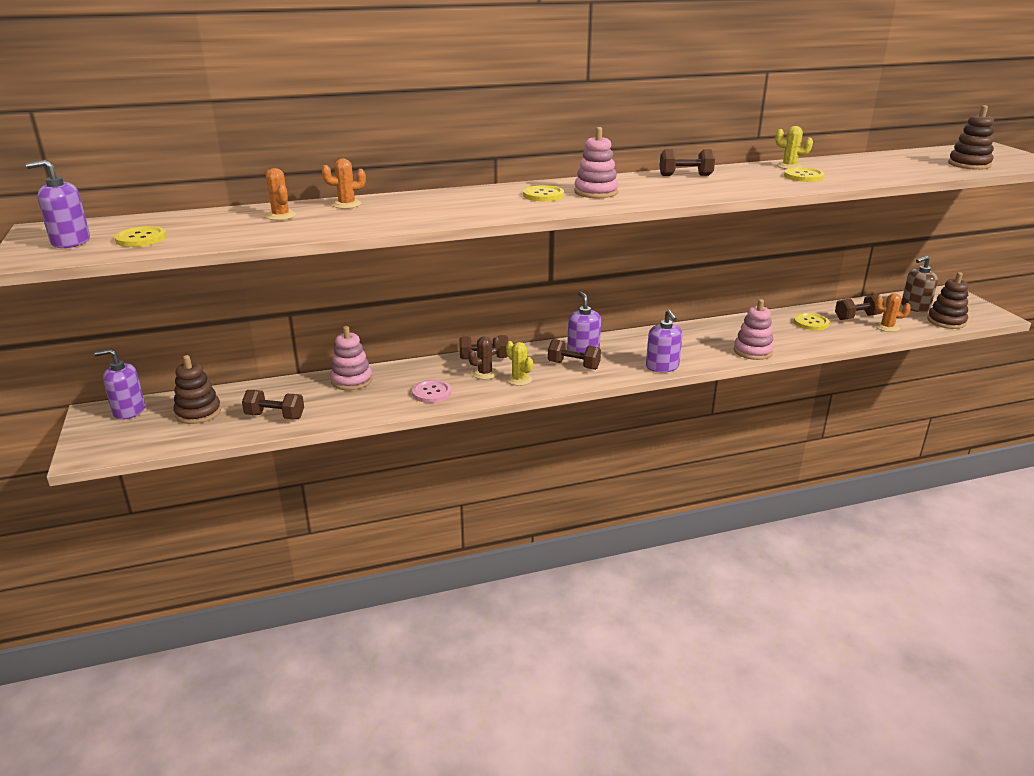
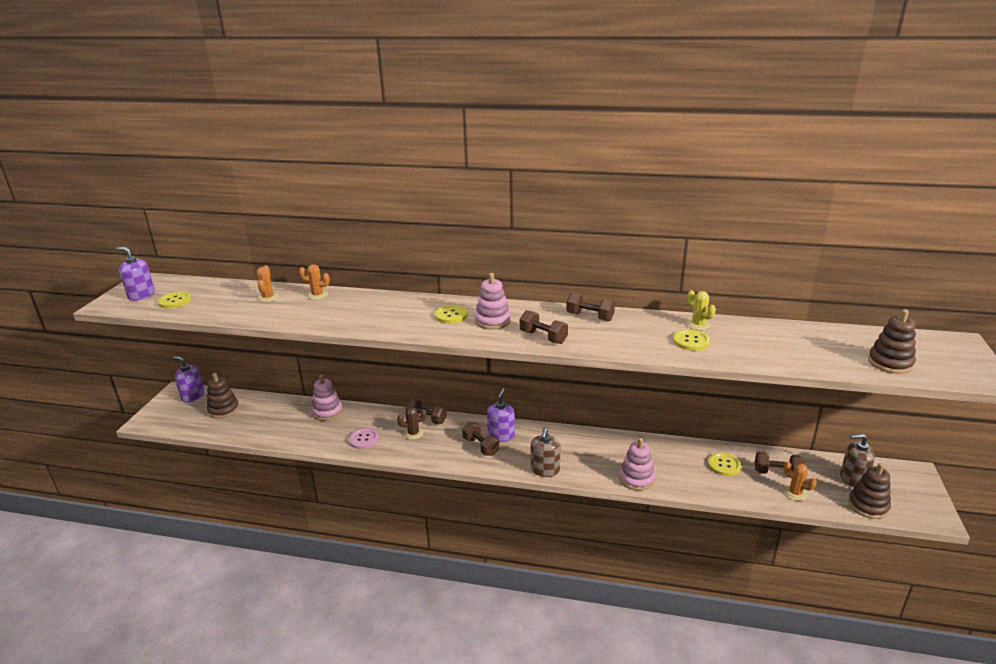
camera: 30 degrees right, 0 degrees up
(275, 416) = (258, 427): brown dumbbell -> brown dumbbell (543, 337)
(519, 379) = (430, 447): yellow cactus -> none
(662, 367) = (545, 470): purple soap dispenser -> brown soap dispenser

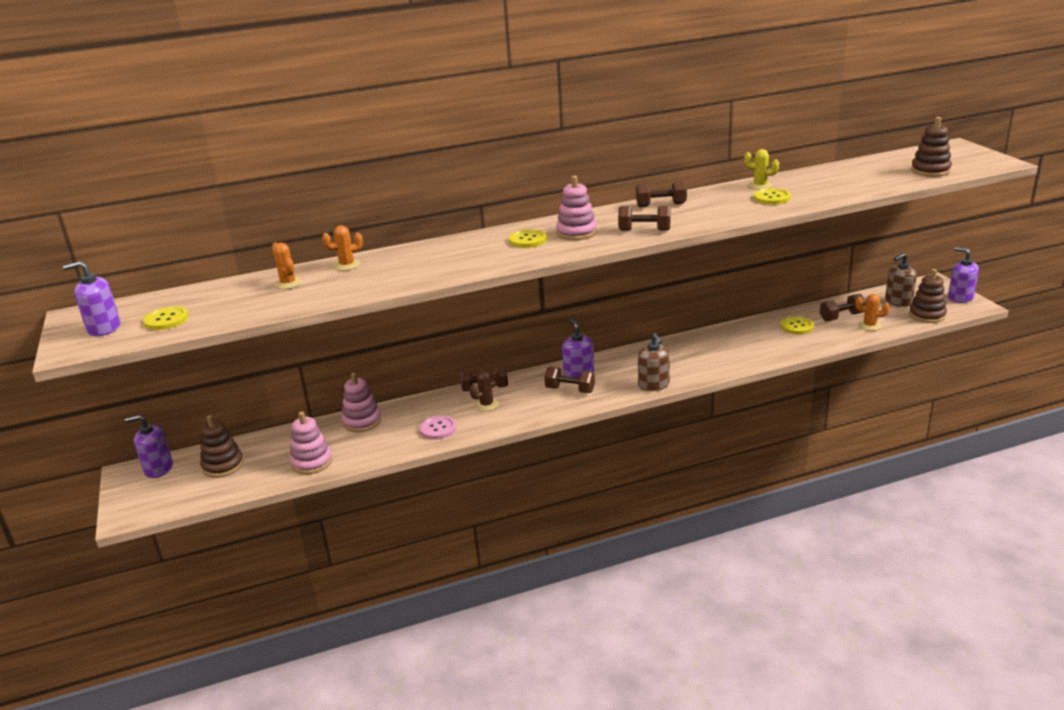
camera: 30 degrees left, 0 degrees up
(636, 479) = (740, 362): pink stacking toy -> pink stacking toy (312, 462)
(926, 501) = (960, 298): none -> purple soap dispenser

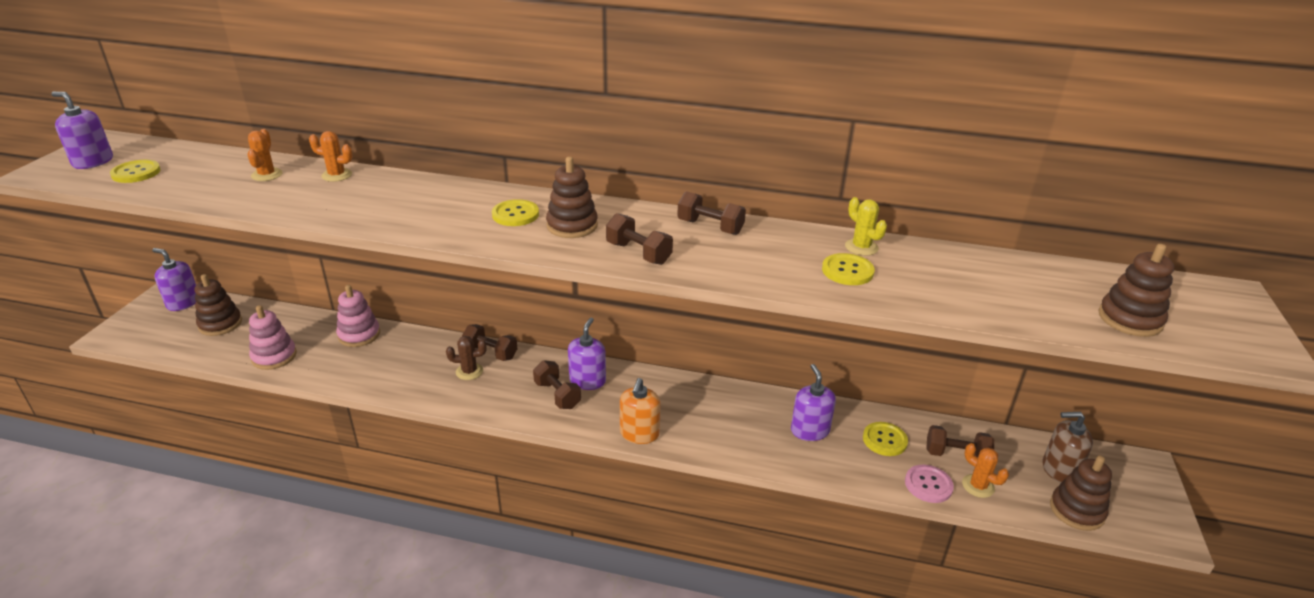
camera: 30 degrees right, 5 degrees up
(438, 429) = (400, 376): pink button -> pink button (928, 485)
(576, 232) = (572, 226): pink stacking toy -> brown stacking toy
(653, 385) = (639, 433): brown soap dispenser -> orange soap dispenser
(960, 298) = (1158, 508): purple soap dispenser -> purple soap dispenser (809, 430)

